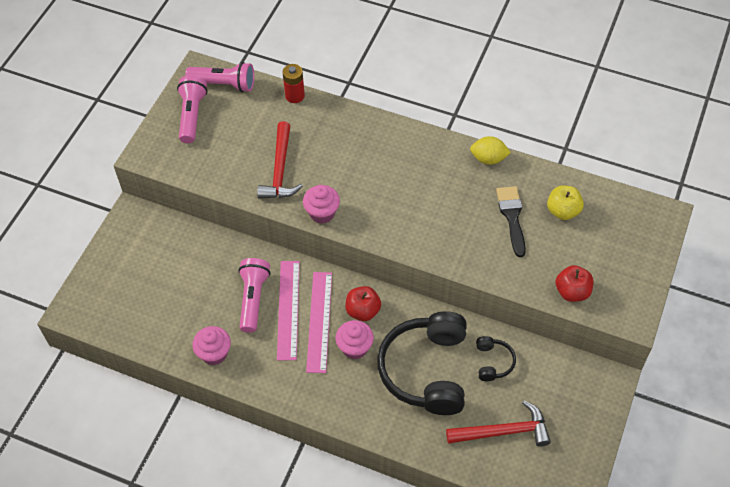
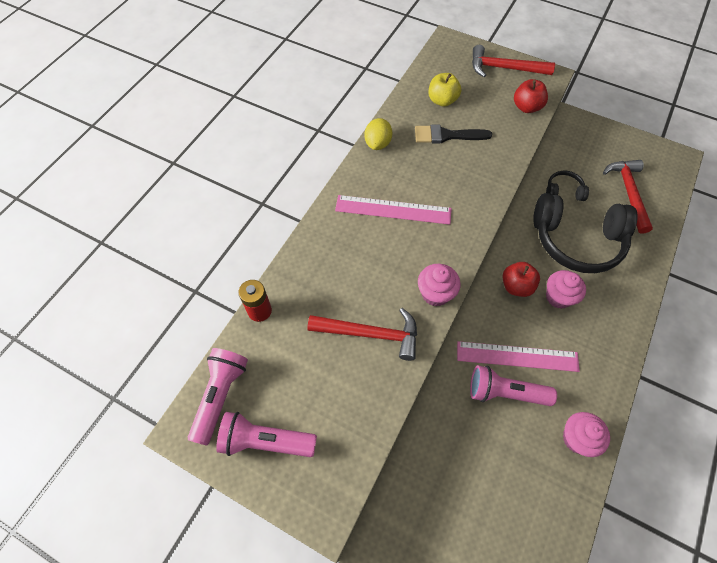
camera: 85 degrees left, 5 degrees up
(319, 321) = (530, 327): pink ruler -> pink ruler (393, 210)
(632, 271) = (504, 68): none -> red hammer

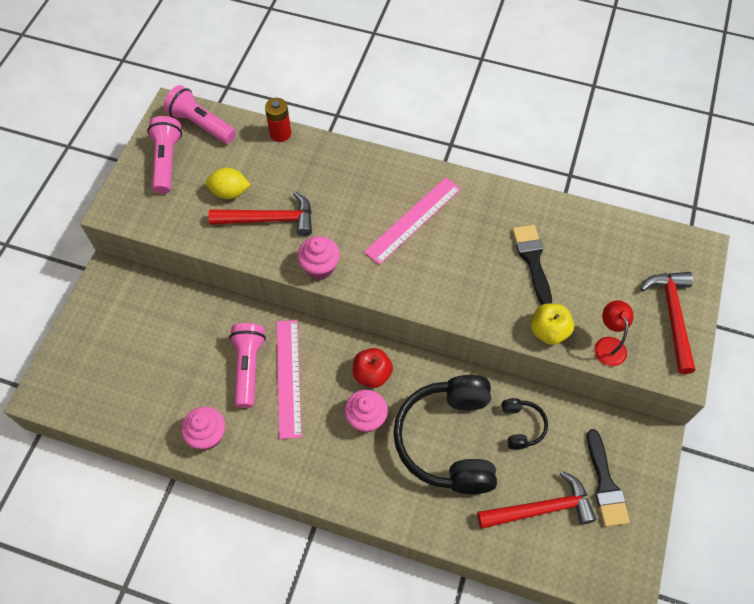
camera: 80 degrees right, 0 degrees up
(220, 395) = (201, 124): pink flashlight -> pink flashlight turned 150 degrees counterclockwise
(370, 334) = (269, 219): red hammer -> red hammer turned 90 degrees counterclockwise
(378, 143) = (500, 194): yellow lemon -> yellow lemon (230, 192)
(393, 210) = (413, 220): pink ruler -> pink ruler turned 45 degrees clockwise
(442, 100) = (588, 250): yellow apple -> yellow apple (548, 331)
(526, 107) = (608, 344): red apple -> red lamp
(607, 152) = (605, 484): none -> black brush

